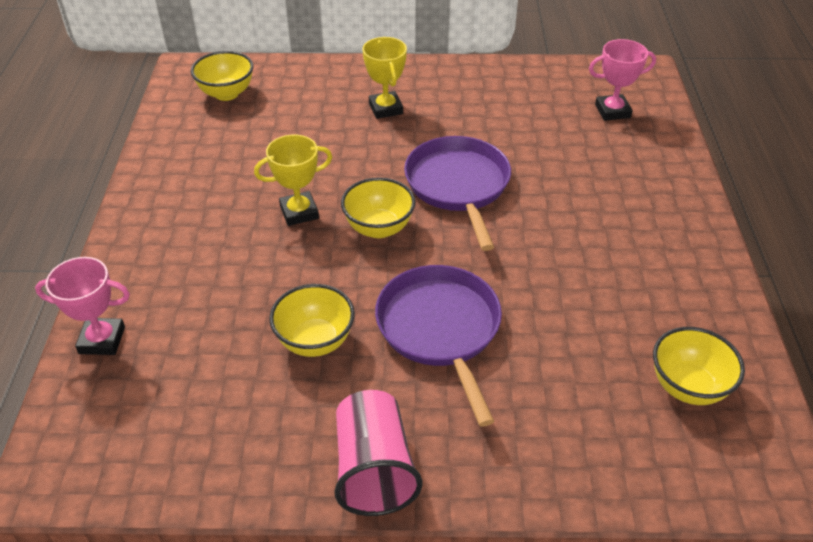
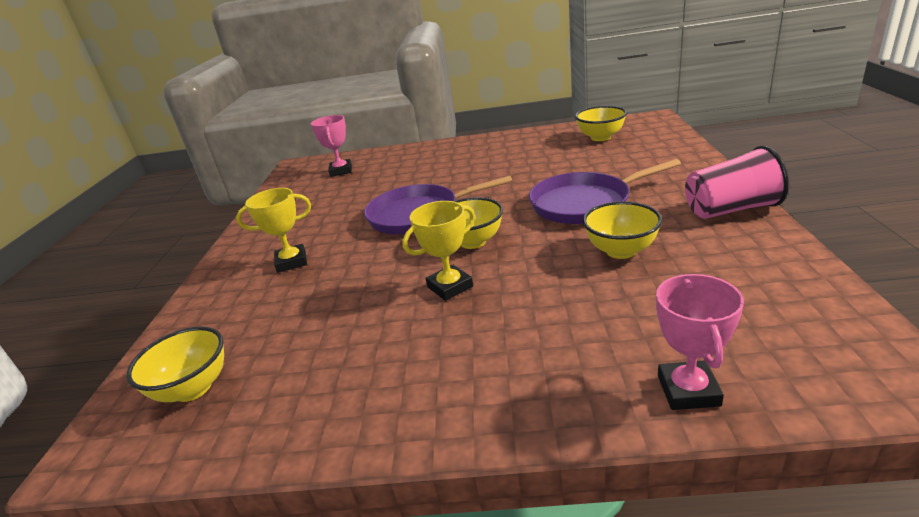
camera: 85 degrees left, 15 degrees down
(299, 212) = (450, 287): yellow trophy -> yellow trophy turned 75 degrees clockwise

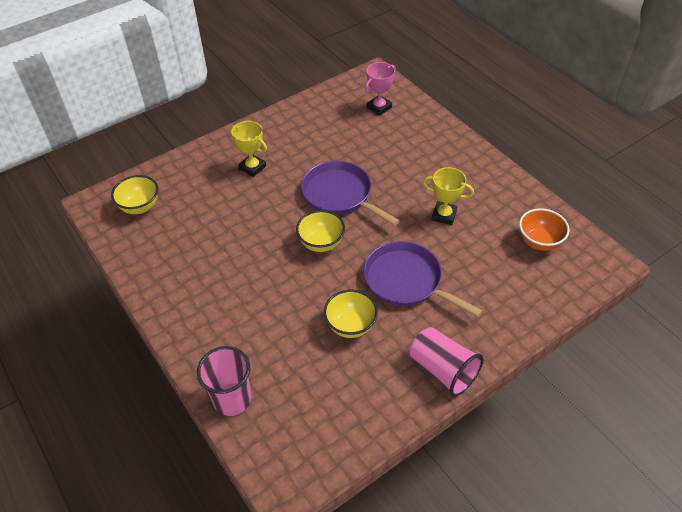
camera: 50 degrees right, 20 degrees up
(450, 287) = (267, 259): yellow trophy -> yellow trophy (444, 215)
(600, 137) = (539, 242): yellow bowl -> orange bowl
(688, 390) = (232, 399): pink trophy -> pink cup

